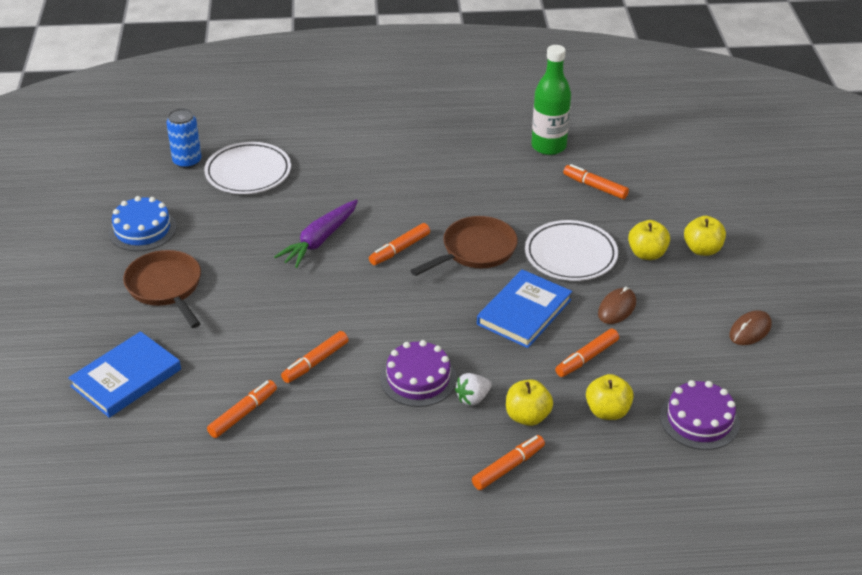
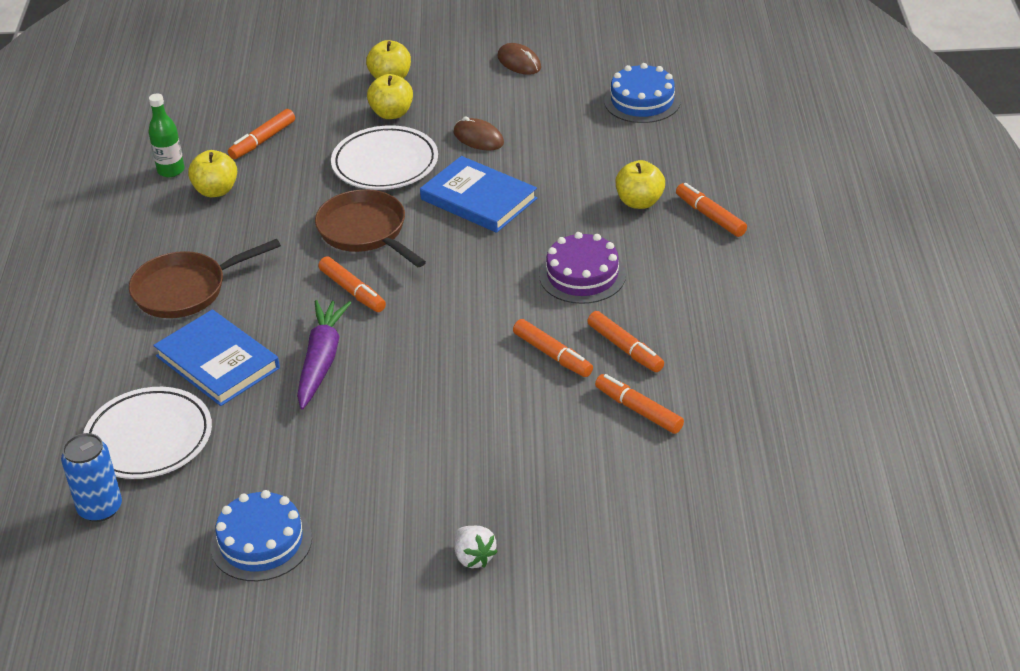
camera: 85 degrees left, 0 degrees up
(126, 378) = (575, 523): blue book -> blue book (217, 362)
(166, 287) = (398, 502): brown pan -> brown pan (185, 290)
(319, 240) = (321, 360): purple carrot -> purple carrot turned 120 degrees counterclockwise
(473, 398) = (613, 237): white strawberry -> white strawberry (473, 557)
(548, 146) = (171, 170): green bottle -> green bottle, size x0.61
(586, 358) = (554, 161): orange marker -> orange marker (625, 348)
(607, 411) = (631, 152): yellow apple -> yellow apple (216, 190)
(699, 420) = (642, 101): purple cake -> blue cake

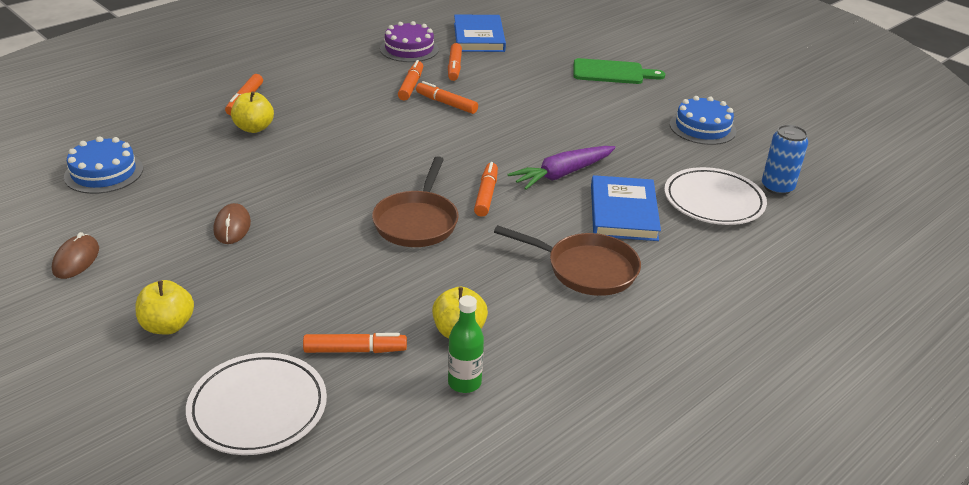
camera: 135 degrees left, 5 degrees down
(385, 163) = (318, 257): white plate -> white plate (258, 408)
(391, 113) = (233, 293): yellow apple -> none
(473, 557) = (612, 72): white strawberry -> green cutting board
(478, 199) = (319, 191): blue book -> blue book (479, 37)
(553, 355) = (446, 103): orange marker -> orange marker turned 60 degrees counterclockwise
(582, 275) = (360, 120): purple cake -> purple cake (409, 49)

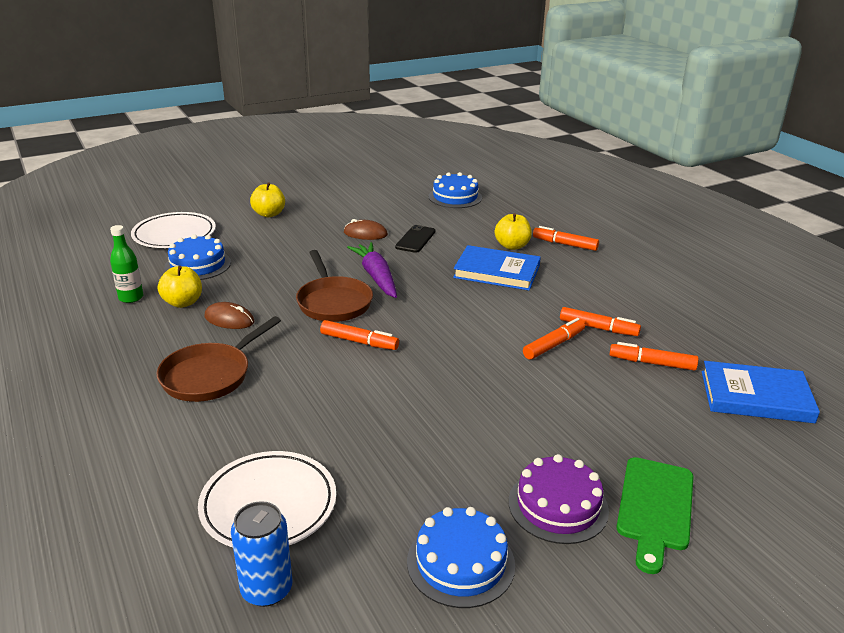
camera: 105 degrees right, 5 degrees down
(76, 259) = (353, 192): brown mouse -> brown mouse (229, 319)
(245, 188) = (415, 239): none -> black phone
(355, 350) = (198, 265): orange marker -> blue cake
(409, 49) = (700, 338): purple cake -> purple cake (558, 505)
(417, 222) = (333, 302): brown pan -> brown pan turned 135 degrees counterclockwise
(562, 174) = (378, 395): purple carrot -> purple carrot (376, 277)
(623, 212) = (285, 422): blue book -> blue book (497, 272)

